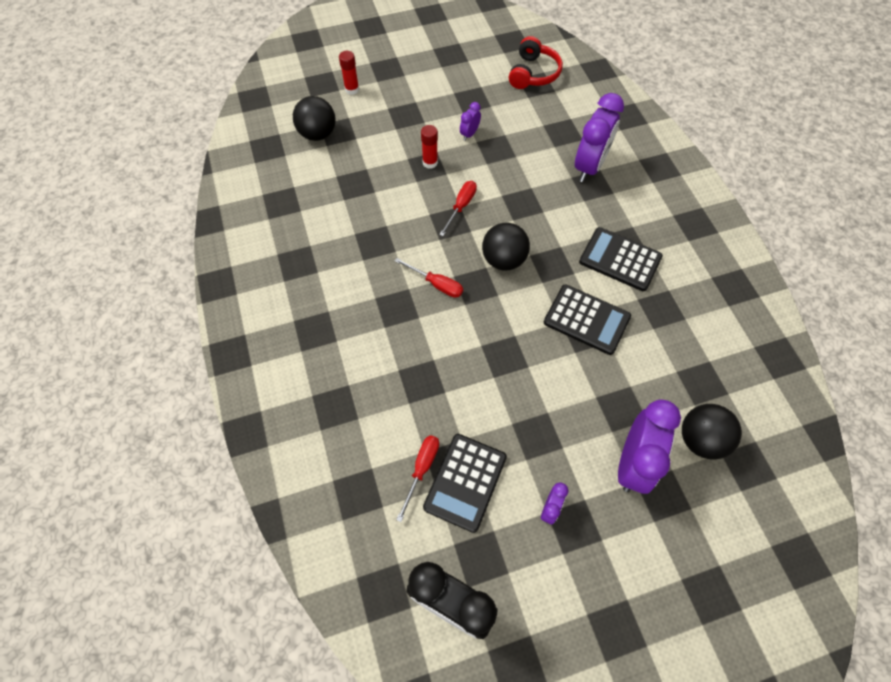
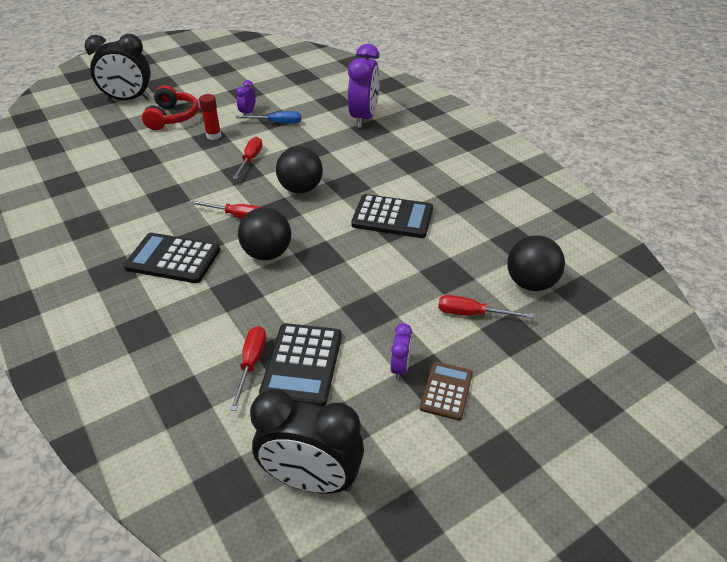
camera: 15 degrees left, 20 degrees down
(318, 134) = (98, 132): black ball -> black ball (267, 254)
(352, 89) = (128, 100): red glue stick -> black clock
(497, 156) = (277, 123): none -> blue screwdriver
(533, 73) = (297, 70): red headphones -> red headphones (172, 117)
(585, 545) = (446, 391): none -> brown calculator
(620, 259) = (410, 172): black calculator -> black calculator (173, 259)
(632, 463) = (472, 314): purple clock -> red screwdriver

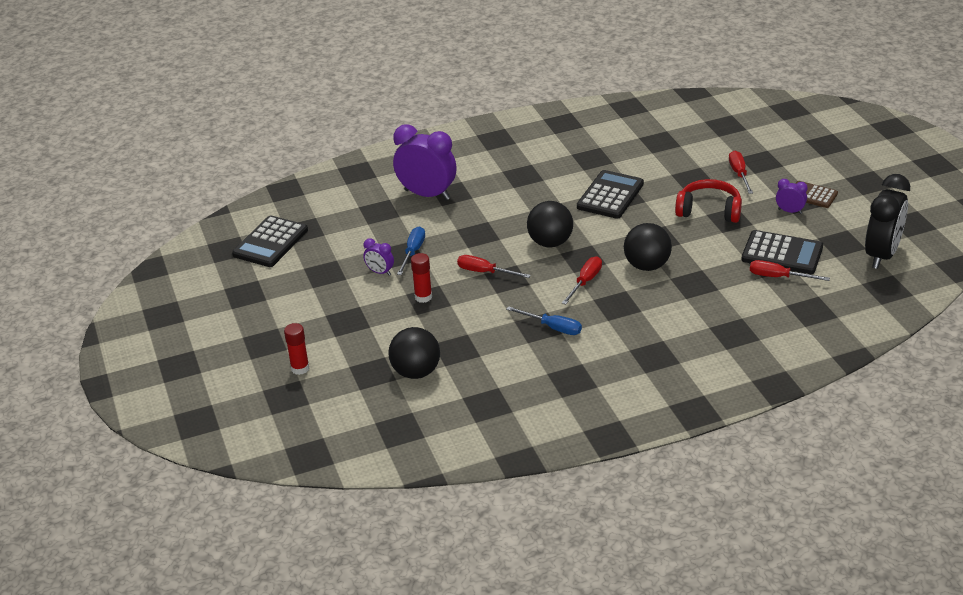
camera: 75 degrees left, 5 degrees down
(128, 100) = (300, 368): black clock -> red glue stick
(165, 205) = (553, 327): none -> blue screwdriver
(172, 117) = (365, 329): red headphones -> red headphones (709, 210)
(173, 259) = (642, 319): black calculator -> black calculator (270, 242)
(472, 314) = (739, 174): red screwdriver -> red screwdriver turned 150 degrees clockwise
(530, 283) = (710, 144): black ball -> black ball (416, 372)

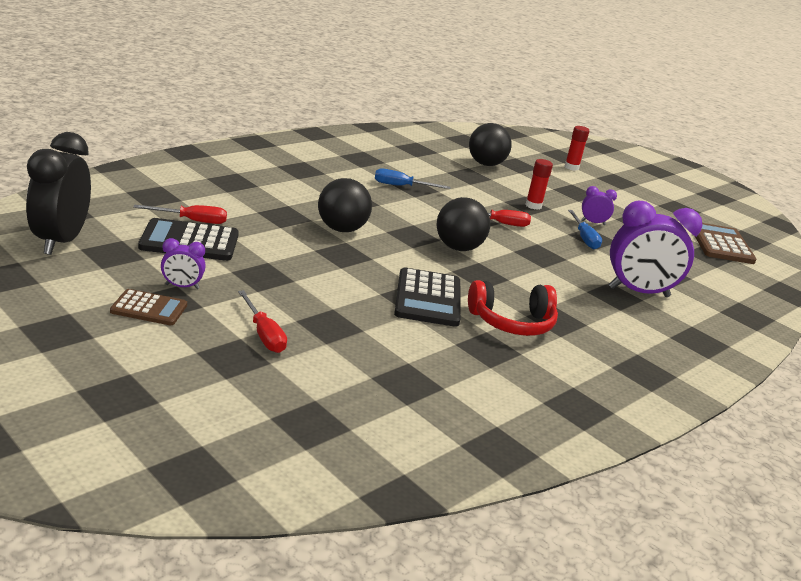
camera: 150 degrees right, 10 degrees down
(270, 242) = (721, 244): black calculator -> brown calculator
(585, 282) = (396, 216): red screwdriver -> none
(709, 210) = (292, 284): red headphones -> red headphones (512, 322)

